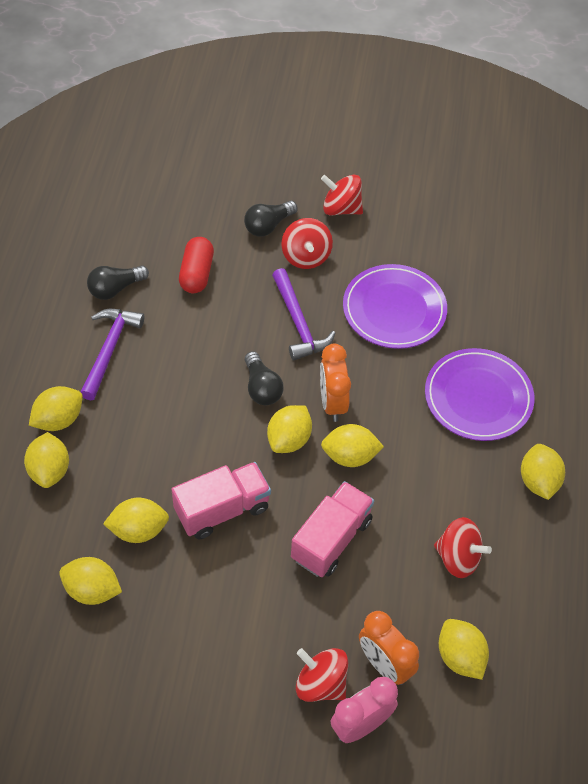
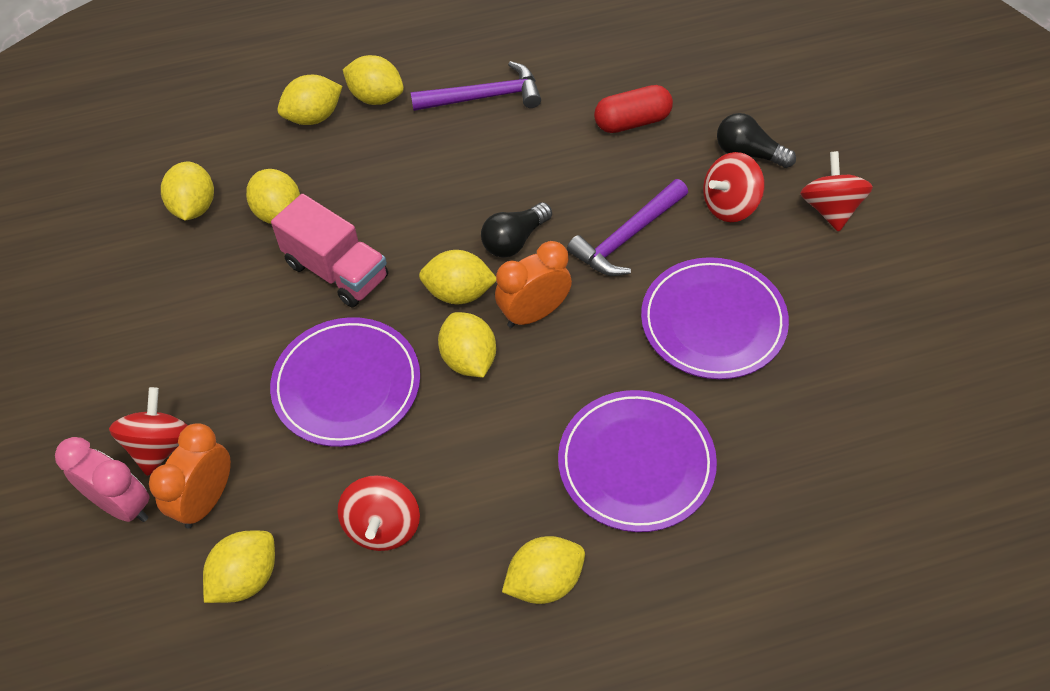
camera: 70 degrees right, 0 degrees up
(115, 289) = (565, 68): black light bulb -> none
(331, 539) = (347, 385): pink truck -> purple plate

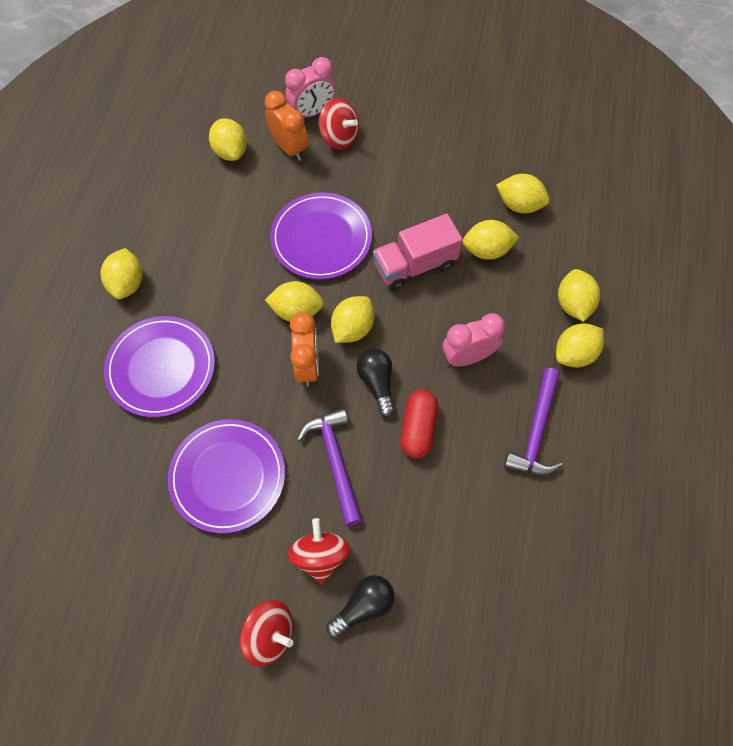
camera: 115 degrees right, 10 degrees up
(383, 526) = (216, 221): red spinning top -> none
(432, 178) = (468, 357): none -> pink clock
(632, 122) = (449, 532): red capsule -> red capsule (418, 428)

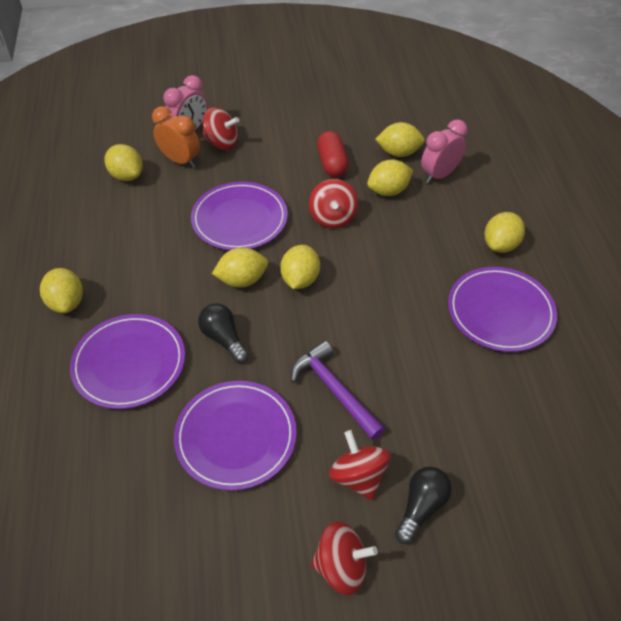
camera: 20 degrees left, 15 degrees down
(307, 365) = (272, 320): orange clock -> none
(377, 383) = (343, 316): black light bulb -> black light bulb (223, 339)
(415, 265) = (332, 217): pink truck -> red spinning top
(418, 428) = (397, 340): red capsule -> red capsule (332, 163)
(468, 357) = (413, 272): pink clock -> pink clock (439, 175)
(536, 431) = (500, 312): purple hammer -> purple plate
(573, 304) = (480, 210): yellow lemon -> none

